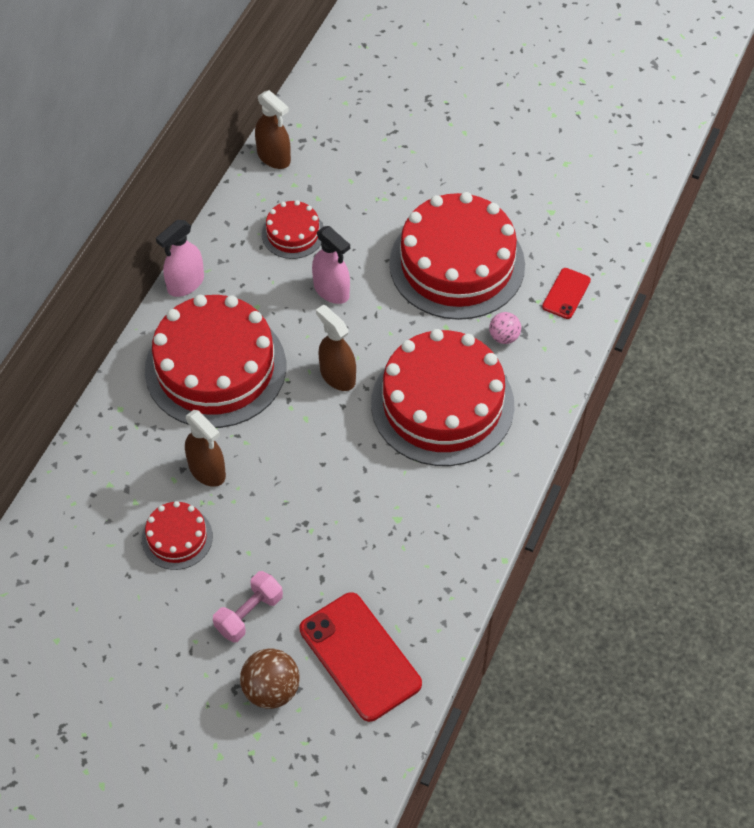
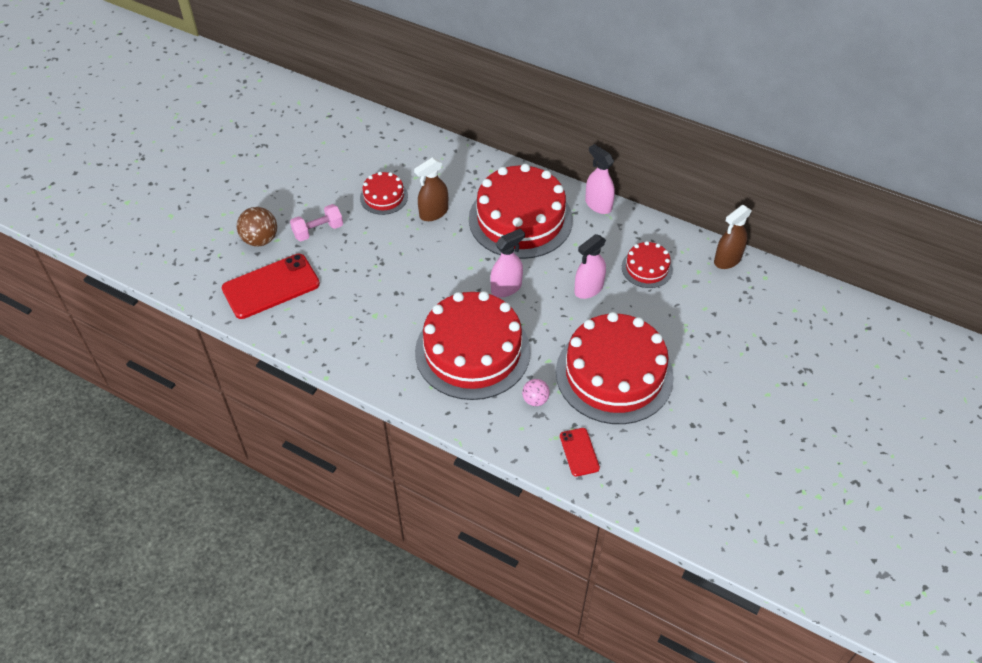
camera: 95 degrees right, 5 degrees down
(249, 614) = (318, 231): pink dumbbell -> pink dumbbell turned 75 degrees counterclockwise
(337, 376) = (506, 288): brown spray bottle -> pink spray bottle
(566, 293) = (579, 452): red phone -> red phone turned 45 degrees clockwise

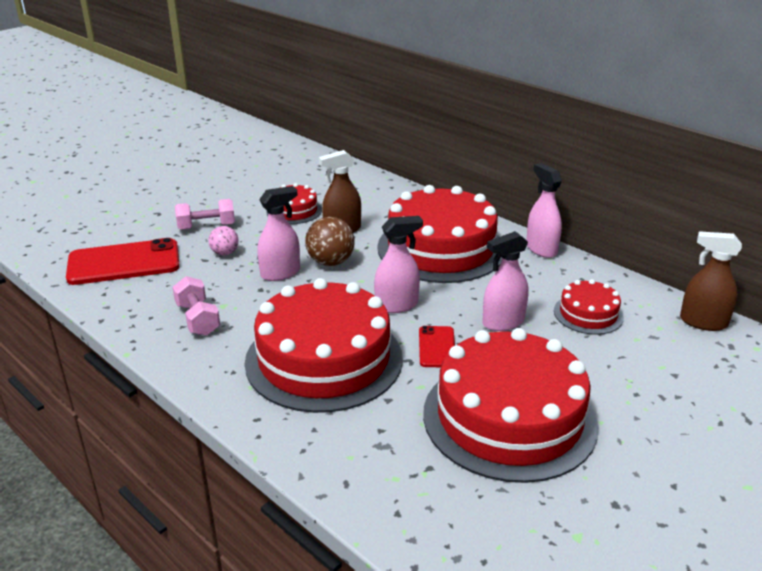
camera: 15 degrees right, 20 degrees down
(260, 240) = (141, 225): brown ball -> brown ball (330, 262)
(362, 333) = (198, 319): none -> pink dumbbell
(404, 272) = (280, 273): none -> pink spray bottle
(535, 400) = (384, 427): pink ball -> pink ball (225, 253)
(579, 452) = (424, 504): red phone -> red phone (437, 347)
(727, 260) = (703, 322): brown spray bottle -> brown spray bottle turned 45 degrees clockwise

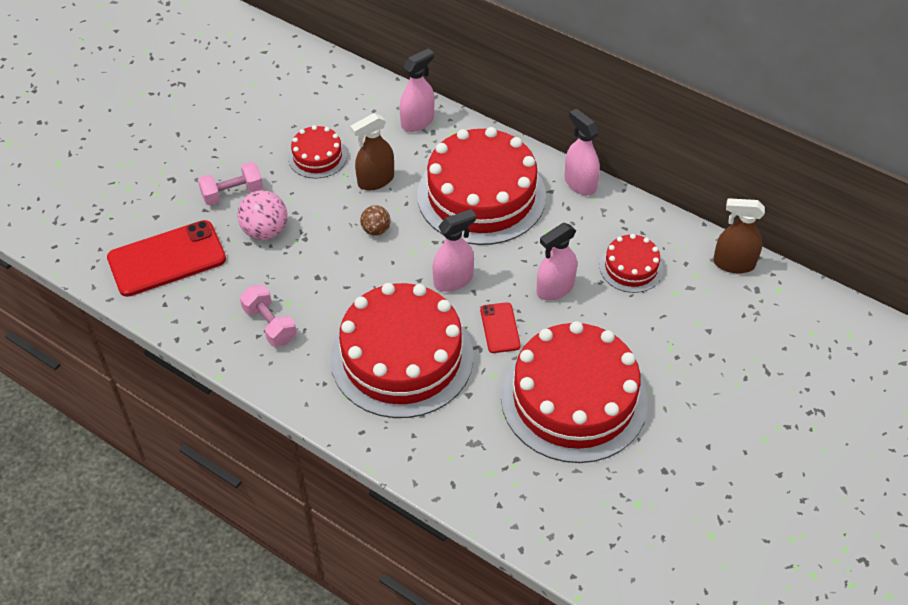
camera: 10 degrees left, 20 degrees up
(225, 253) = (265, 231): pink ball -> pink ball, size x1.63
(280, 273) = (330, 252): pink spray bottle -> pink spray bottle (417, 121)
(330, 262) = (376, 230): brown ball -> brown ball, size x0.62

